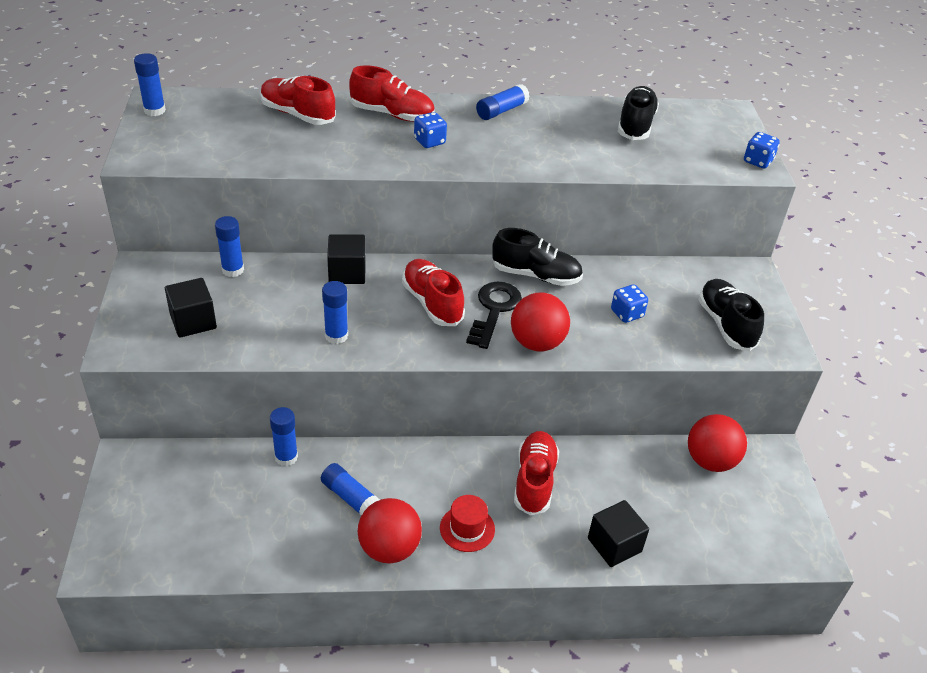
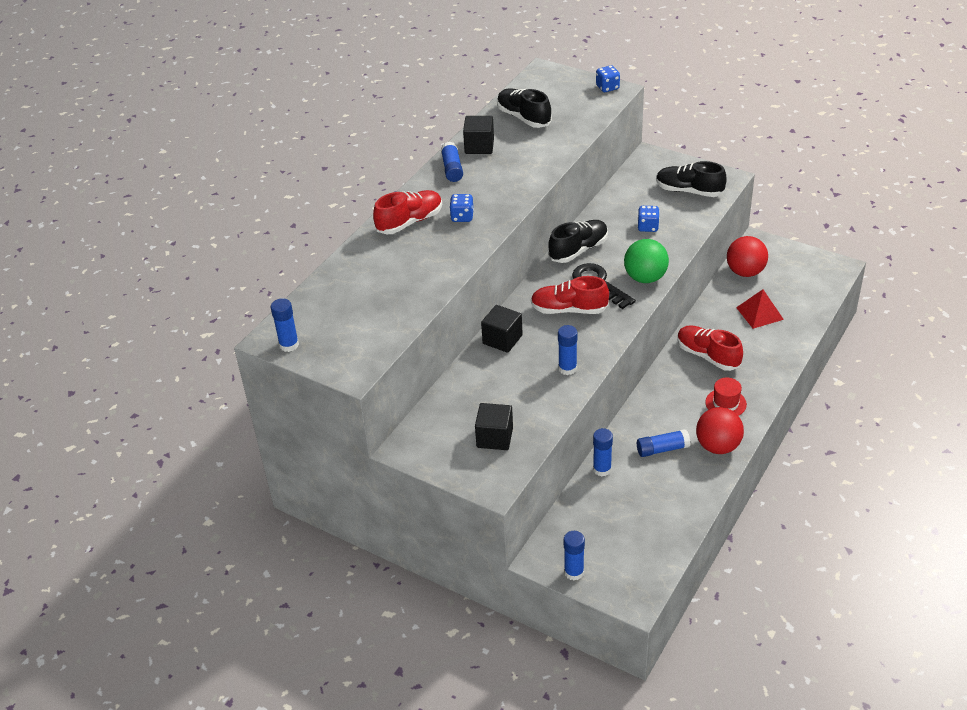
camera: 50 degrees left, 0 degrees up
(233, 270) = (450, 398): blue glue stick -> blue glue stick (574, 572)
(297, 114) = (366, 269): red shoe -> none
(537, 343) = (645, 278): red ball -> green ball
(614, 545) = (781, 344): black cube -> black cube (479, 146)
(650, 502) = (759, 313): none -> red pyramid

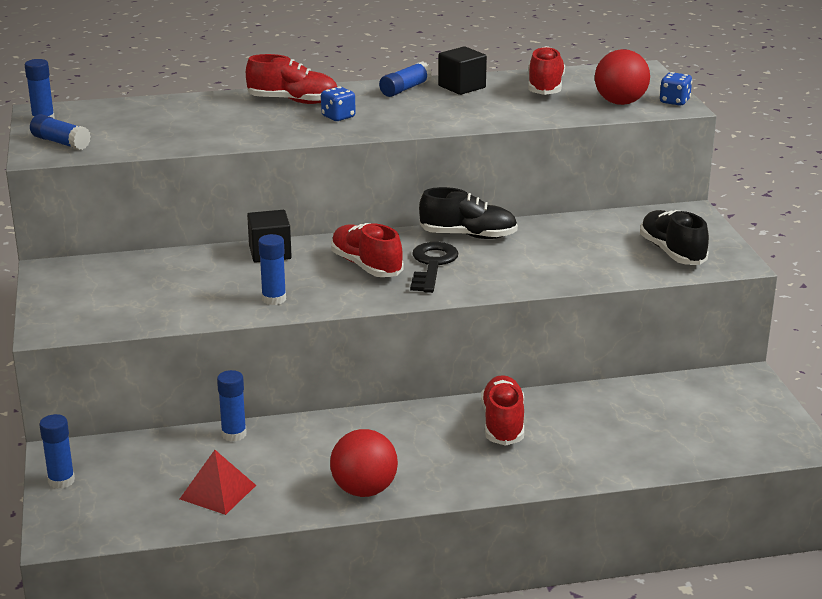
camera: 45 degrees right, 15 degrees down
(494, 437) = (119, 303): black cube -> none
(523, 117) = (545, 87): black shoe -> red shoe
(645, 278) = (483, 284): green ball -> none
(648, 227) = (569, 254): blue dice -> none
(662, 449) = (312, 457): blue glue stick -> blue glue stick (61, 142)
(725, 403) = (442, 467): red hat -> none
(745, 272) = (682, 390): red ball -> red ball (620, 102)
(759, 313) = (628, 427): red pyramid -> red pyramid (218, 492)

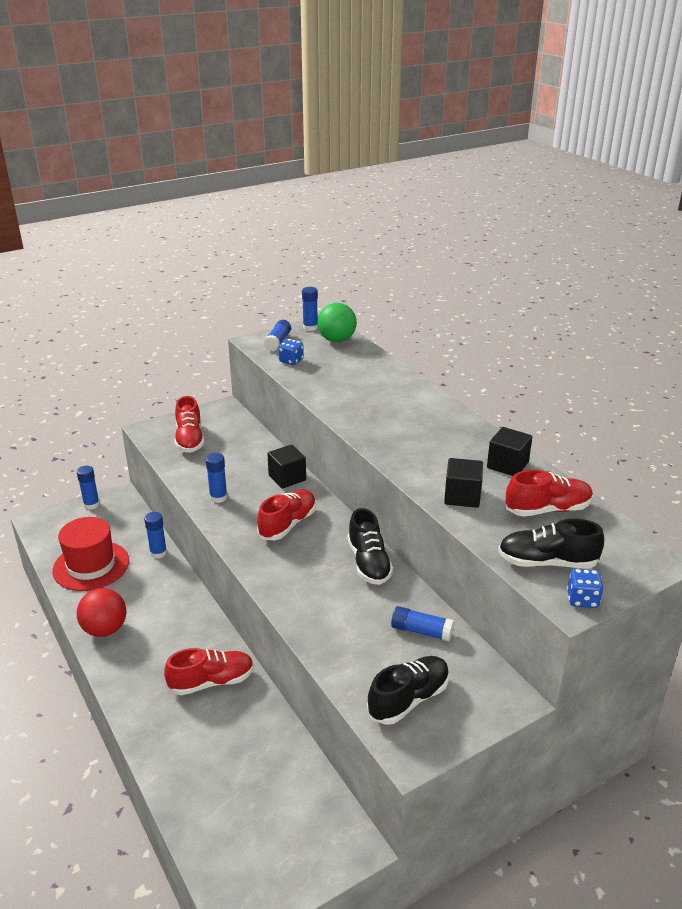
camera: 70 degrees right, 5 degrees up
(101, 112) = (337, 340): none -> green ball
(218, 492) = (91, 566): red pyramid -> red hat
(293, 101) = (410, 399): red shoe -> red shoe (189, 439)
(338, 117) = (393, 424): blue dice -> blue dice (291, 361)
(405, 89) = (477, 439): blue glue stick -> blue glue stick (421, 631)
(432, 265) = (305, 556): black key -> none
(500, 112) = (462, 496): none -> black cube
(620, 102) = (547, 562): red ball -> black shoe

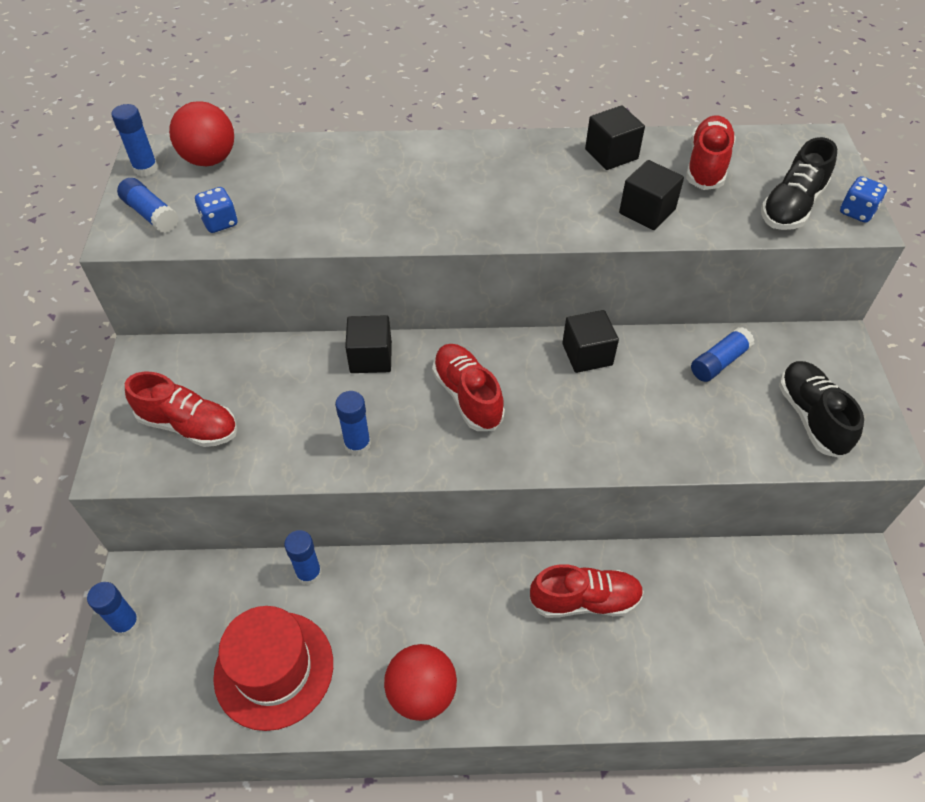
camera: 60 degrees left, 20 degrees up
(212, 682) = (585, 600): red shoe -> red shoe turned 75 degrees clockwise
(337, 340) = (209, 159): green ball -> red ball
(369, 563) = (587, 354): black shoe -> black cube

